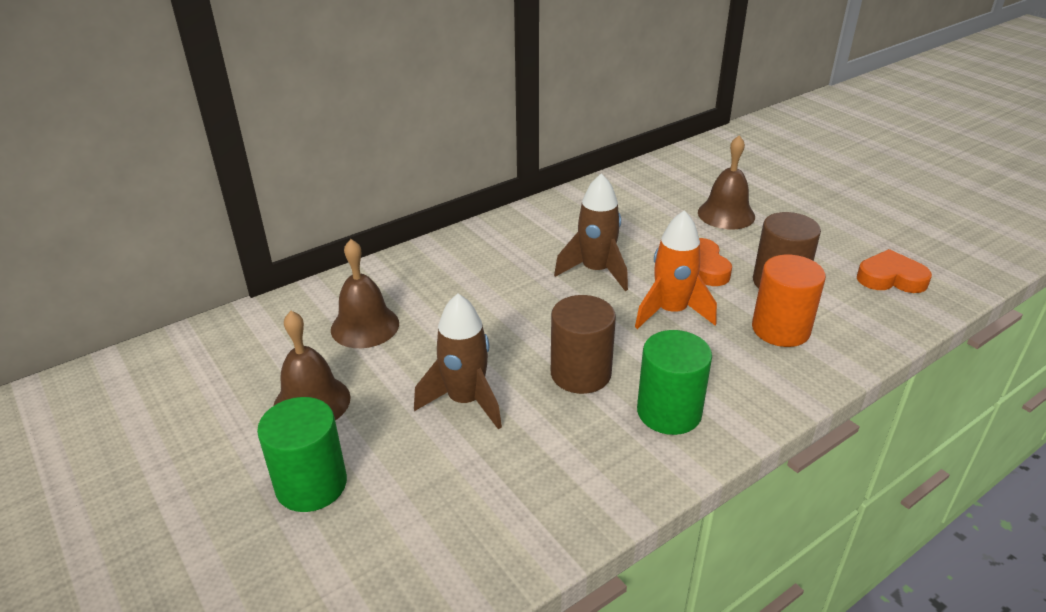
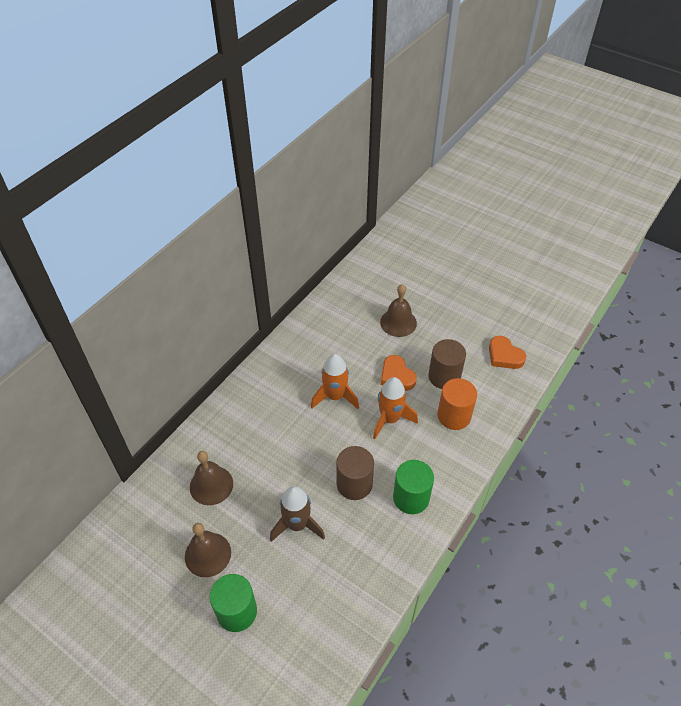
camera: 20 degrees left, 15 degrees up
(596, 271) = (335, 397): brown rocket -> orange rocket
(890, 278) = (504, 356): orange heart -> orange heart turned 120 degrees counterclockwise

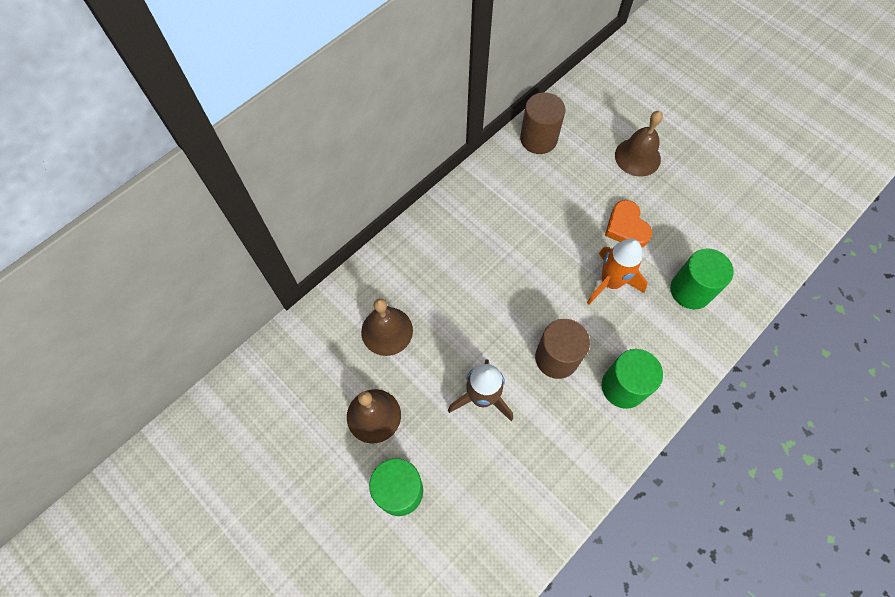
camera: 10 degrees right, 15 degrees up
(335, 397) = (547, 242): orange rocket -> none
(444, 376) = (685, 237): brown cylinder -> brown cylinder (538, 139)
(454, 416) = (690, 290): orange cylinder -> green cylinder
(504, 356) = (766, 221): orange heart -> none

